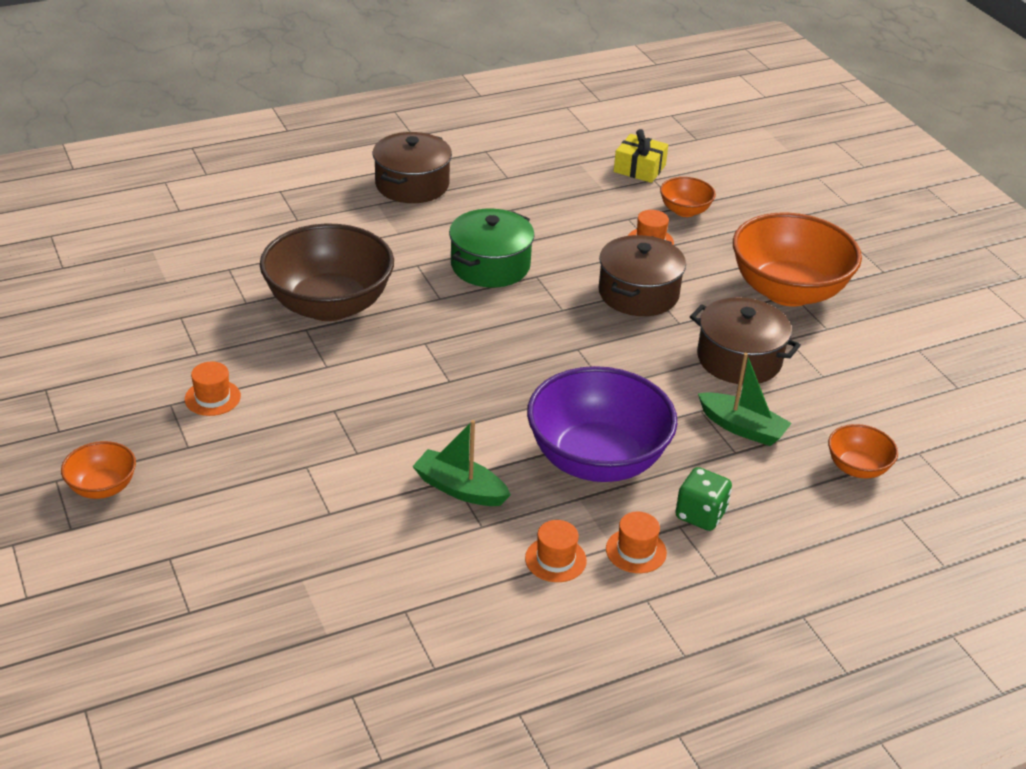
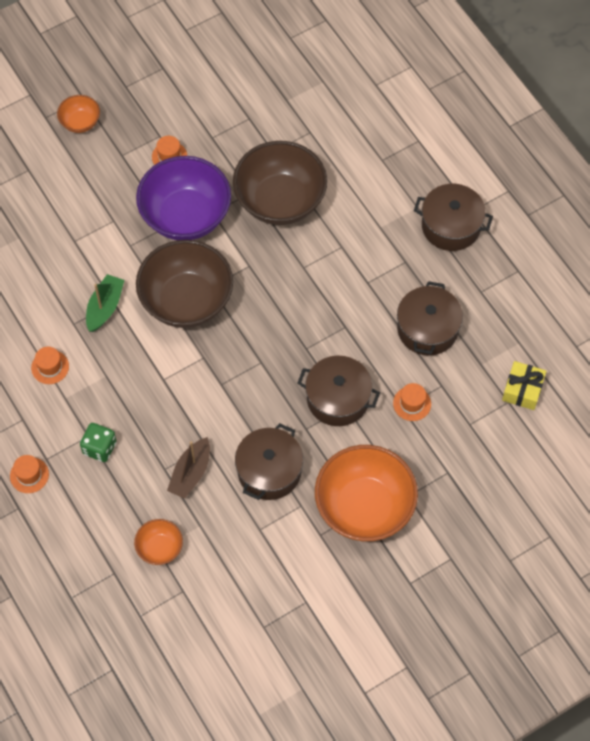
camera: 85 degrees right, 25 degrees up
(467, 405) = (186, 300): none -> brown bowl
(490, 265) = (351, 294): green pot -> none
(550, 218) = (427, 329): none -> brown pot
(597, 460) = (143, 383): purple bowl -> purple bowl (185, 216)
(636, 551) = (62, 411): orange hat -> orange hat (29, 475)
(685, 211) = (464, 428): orange bowl -> none
(742, 428) = (190, 473): green boat -> brown boat

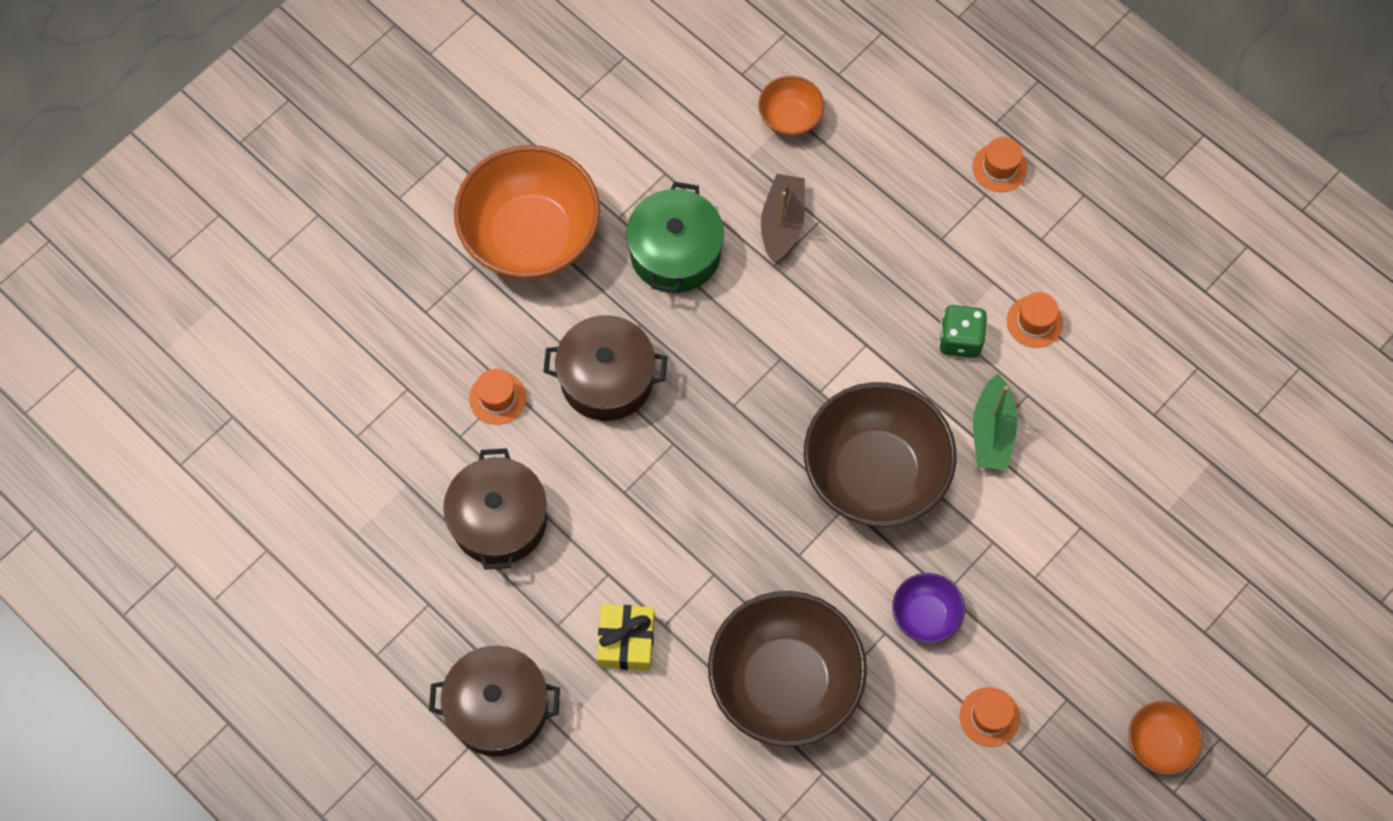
camera: 165 degrees right, 5 degrees up
(99, 448) = (919, 226): green dice -> green dice (960, 339)
(185, 216) = (925, 615): purple bowl -> purple bowl, size x0.47
(269, 471) = (675, 252): brown pot -> green pot
(522, 390) = (338, 459): yellow gift -> yellow gift (626, 641)

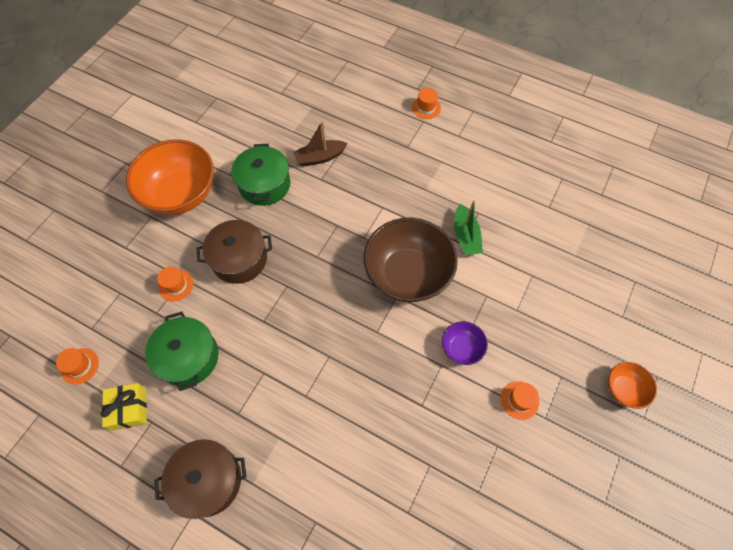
camera: 15 degrees left, 5 degrees down
(499, 520) = (188, 357): brown pot -> green pot
(626, 641) = (283, 413): yellow gift -> yellow gift (129, 409)
(782, 223) = (320, 157): brown boat -> brown boat turned 105 degrees counterclockwise
(784, 682) = (389, 412): brown bowl -> none
(790, 118) = (311, 107): orange bowl -> none
(960, 339) = (432, 193): green dice -> none
(1034, 322) = (469, 175): orange hat -> orange hat (79, 366)

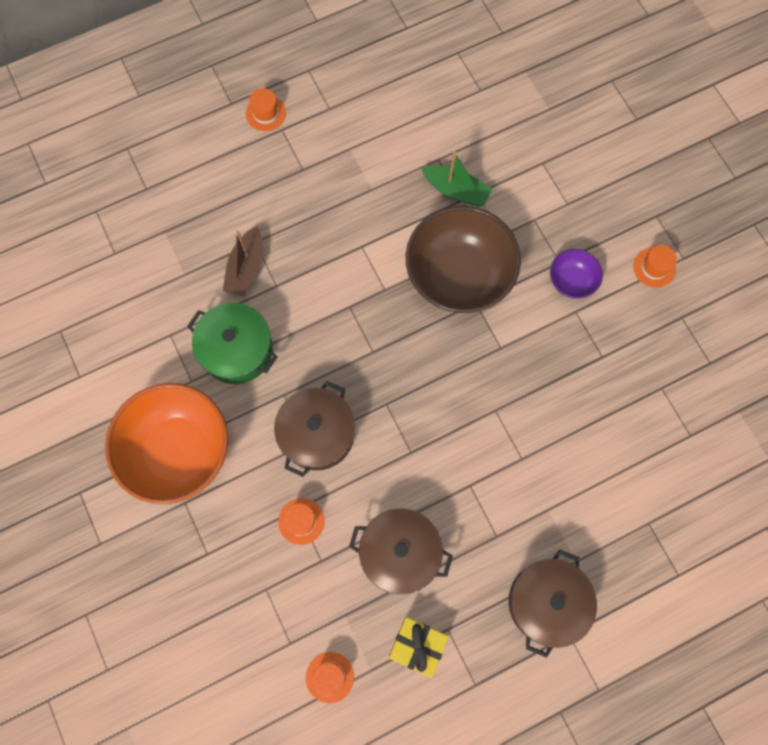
camera: 55 degrees left, 10 degrees up
(188, 357) = (400, 553): green pot -> brown pot
(624, 389) = (701, 173): orange bowl -> none

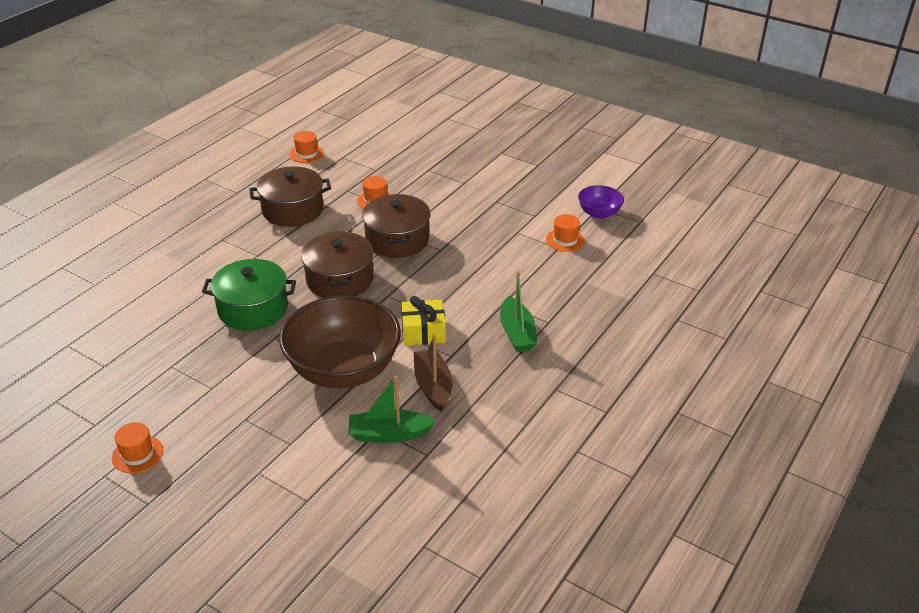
camera: 150 degrees right, 35 degrees down
(178, 451) = (491, 200): orange bowl -> none
(237, 350) = (499, 258): green pot -> green pot (253, 309)
(246, 268) = (539, 303): brown boat -> brown boat (433, 386)
(265, 113) = (635, 418): orange hat -> orange hat (565, 240)
(290, 243) = (517, 333): none -> green boat
(417, 646) = (255, 180): yellow gift -> yellow gift (423, 331)
(546, 602) = (168, 223): brown pot -> brown pot (340, 280)
(571, 281) = (226, 408): purple bowl -> purple bowl (599, 213)

